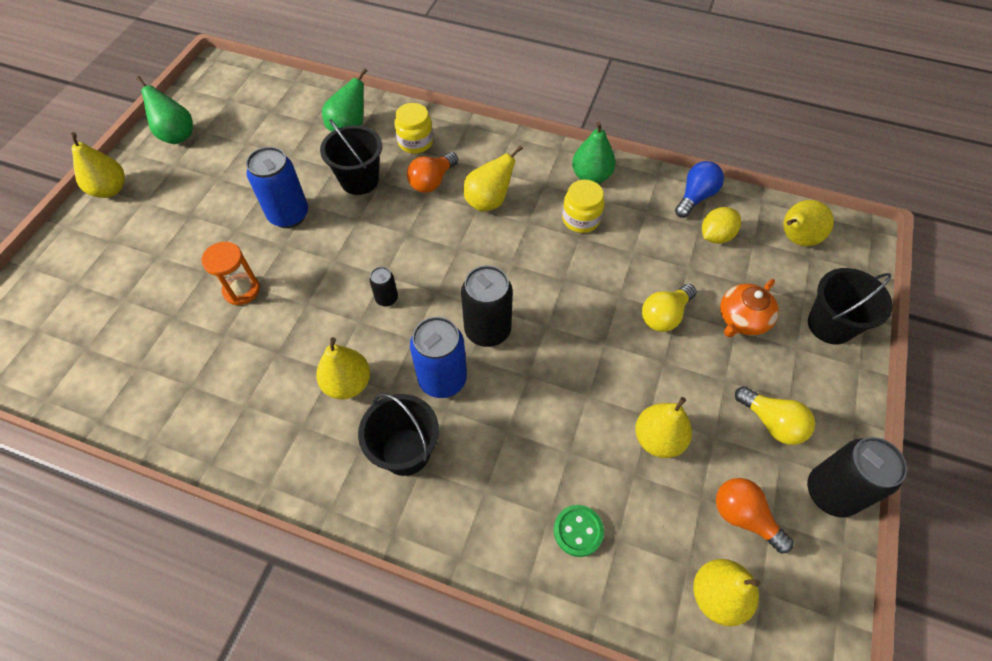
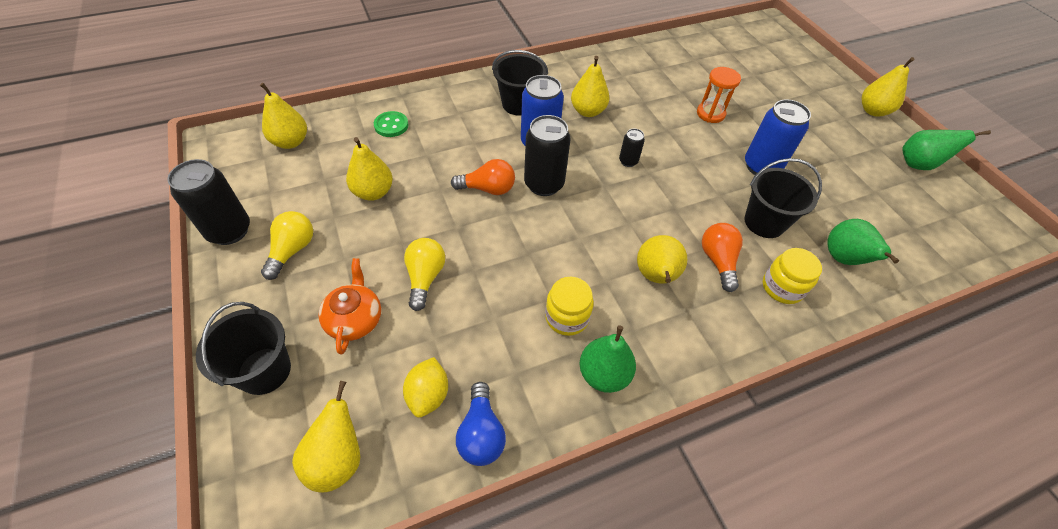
camera: 135 degrees right, 5 degrees down
(744, 517) = (290, 184): orange light bulb -> orange light bulb (488, 189)
(771, 422) = (292, 250): yellow light bulb -> yellow light bulb turned 105 degrees clockwise

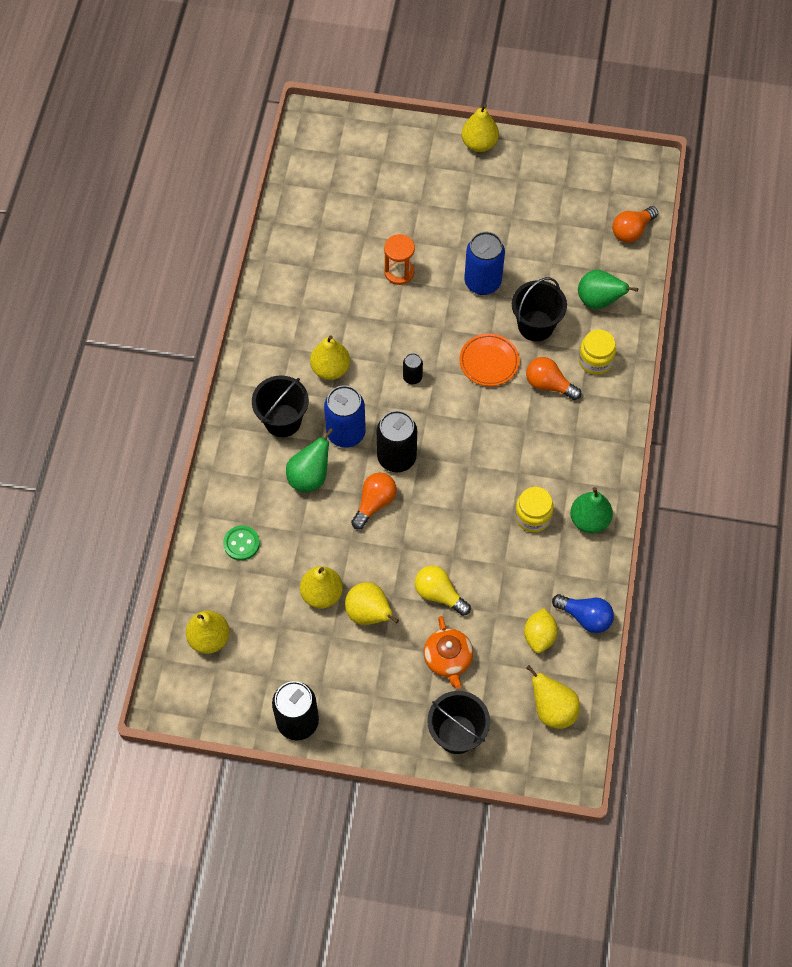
camera: 55 degrees left, 10 degrees up
(292, 250) = (351, 680): yellow light bulb -> none
(355, 319) = (448, 659): orange teapot -> orange teapot turned 135 degrees counterclockwise
(428, 395) = (539, 636): yellow lemon -> yellow lemon turned 60 degrees clockwise
(656, 276) = (536, 436): yellow pear -> yellow pear (369, 614)
(694, 205) = (489, 362): none -> orange plate
(918, 164) = (553, 168): green pear -> green pear (310, 477)
(941, 250) = (632, 231): none -> orange light bulb

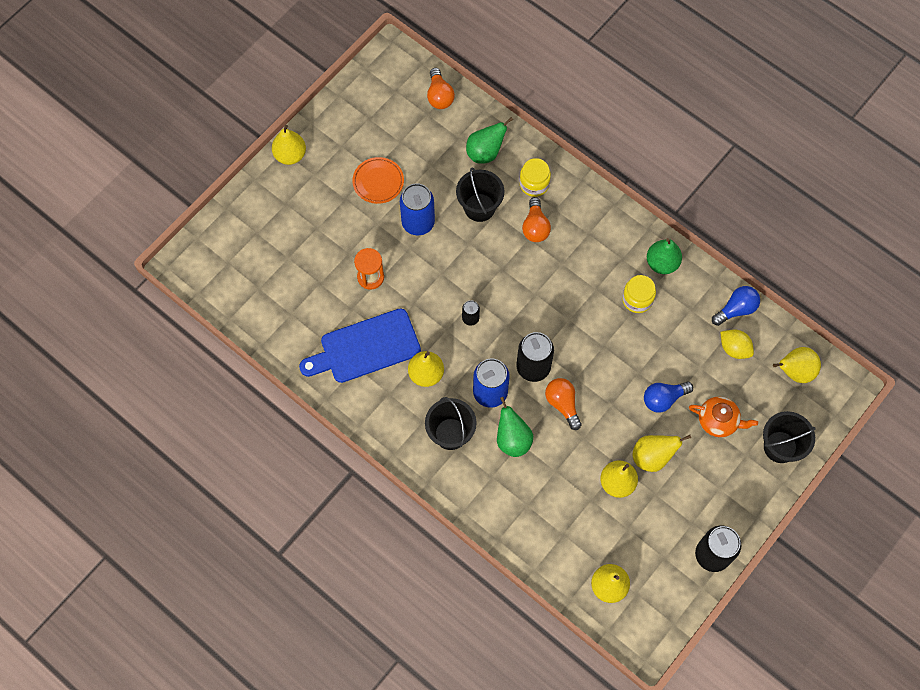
camera: 60 degrees left, 5 degrees up
(241, 543) = (541, 520): green button -> none
(325, 305) = (365, 347): none -> blue cutting board
(439, 594) = (663, 399): yellow light bulb -> blue light bulb
(489, 362) = (490, 257): orange plate -> orange plate (378, 182)
(549, 385) = (535, 227): orange light bulb -> orange light bulb turned 60 degrees counterclockwise

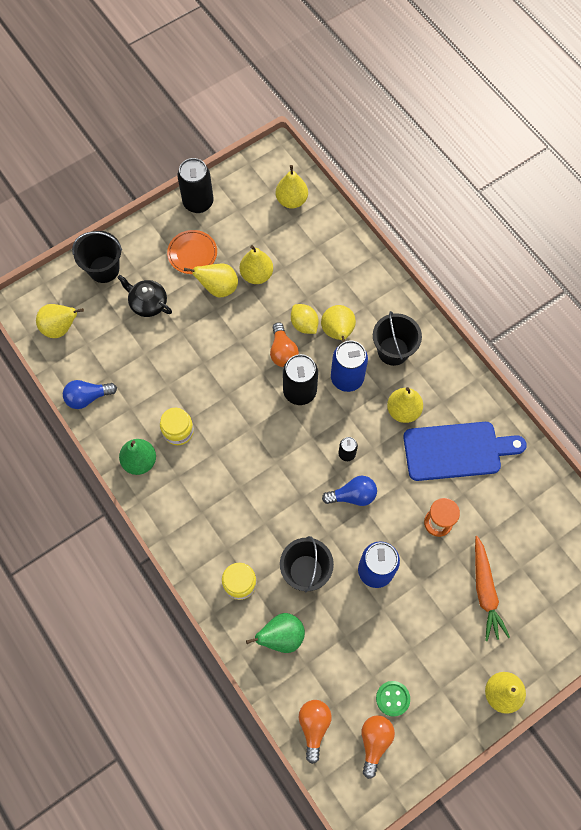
camera: 165 degrees left, 0 degrees up
(317, 229) = (485, 591): none -> orange carrot
(378, 182) = (408, 632): orange plate -> orange plate (192, 253)
(380, 130) = (392, 698): none -> green button
(512, 439) = (338, 332): green pear -> yellow pear
(535, 227) = (254, 533): orange light bulb -> orange light bulb (374, 742)
(663, 399) = (189, 333): blue light bulb -> blue light bulb (353, 495)
(718, 421) = (148, 303): orange teapot -> black teapot
(734, 348) = (106, 362): yellow lemon -> yellow lemon (304, 324)

